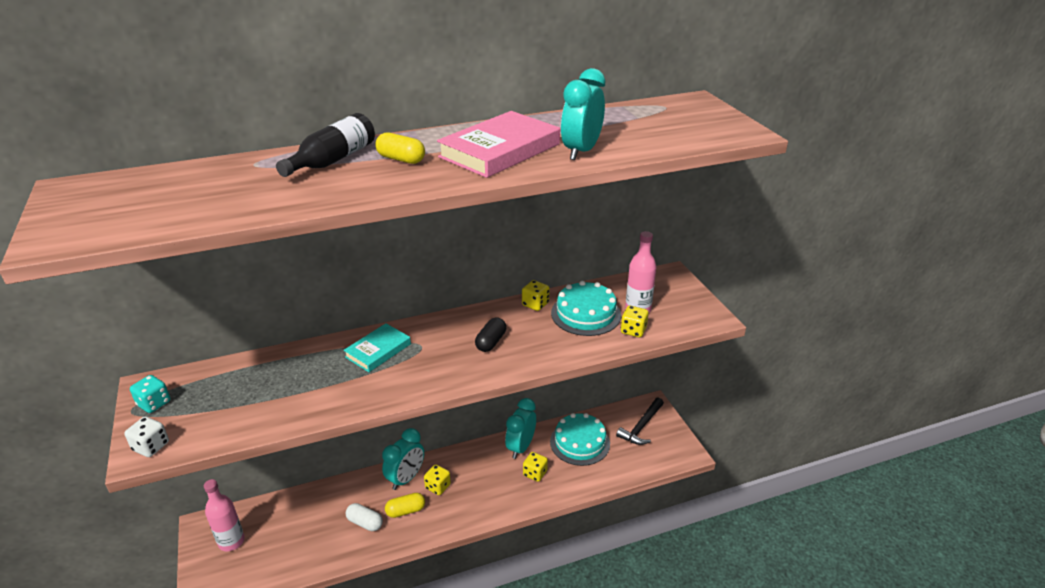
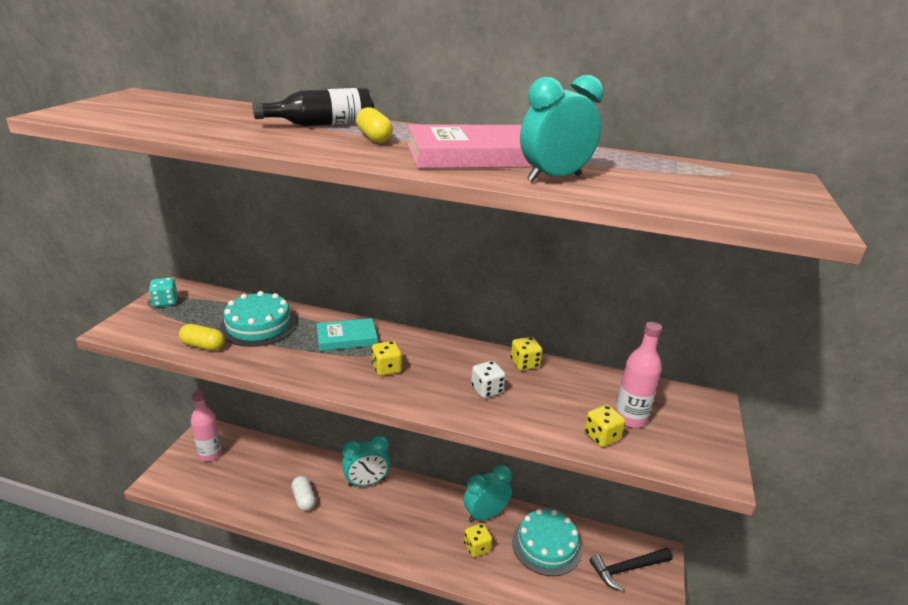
camera: 35 degrees right, 5 degrees down
(151, 446) = (127, 329): white dice -> white dice (487, 390)
(406, 511) = (341, 509): yellow capsule -> yellow capsule (203, 346)
(438, 486) = (384, 505): yellow dice -> yellow dice (386, 369)
(491, 342) = (445, 376): black capsule -> none
(586, 314) = (566, 396): turquoise cake -> turquoise cake (258, 325)

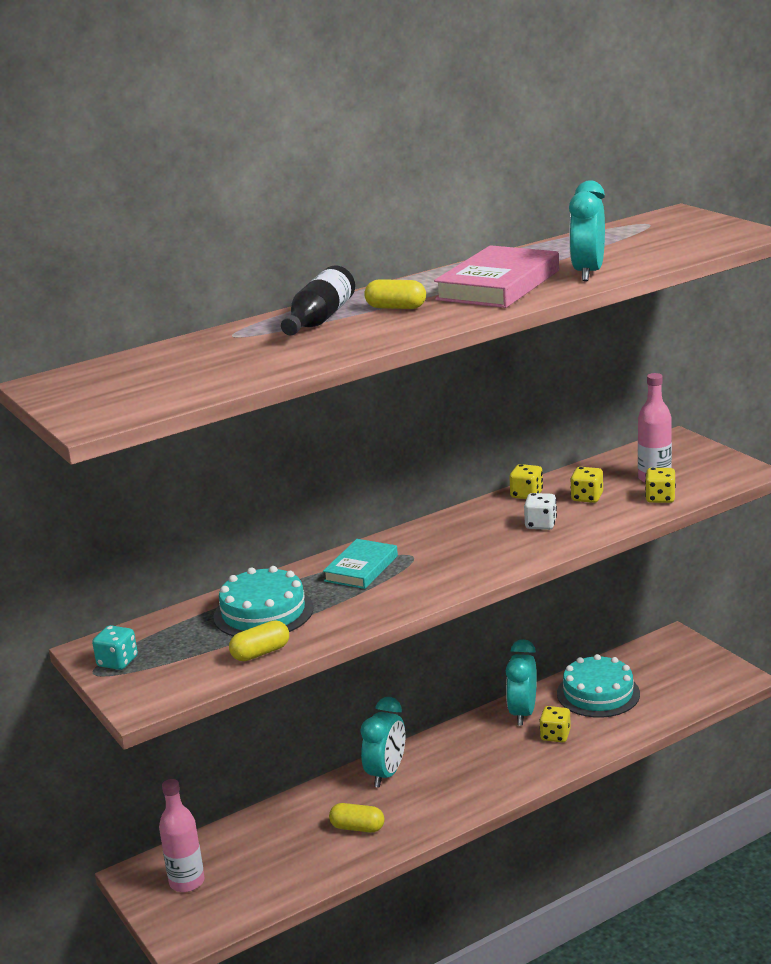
camera: 45 degrees left, 5 degrees down
(304, 499) = (357, 828): white capsule -> yellow capsule
(386, 369) = (444, 562): yellow dice -> yellow dice (587, 497)
(627, 569) = (670, 662): black hammer -> none

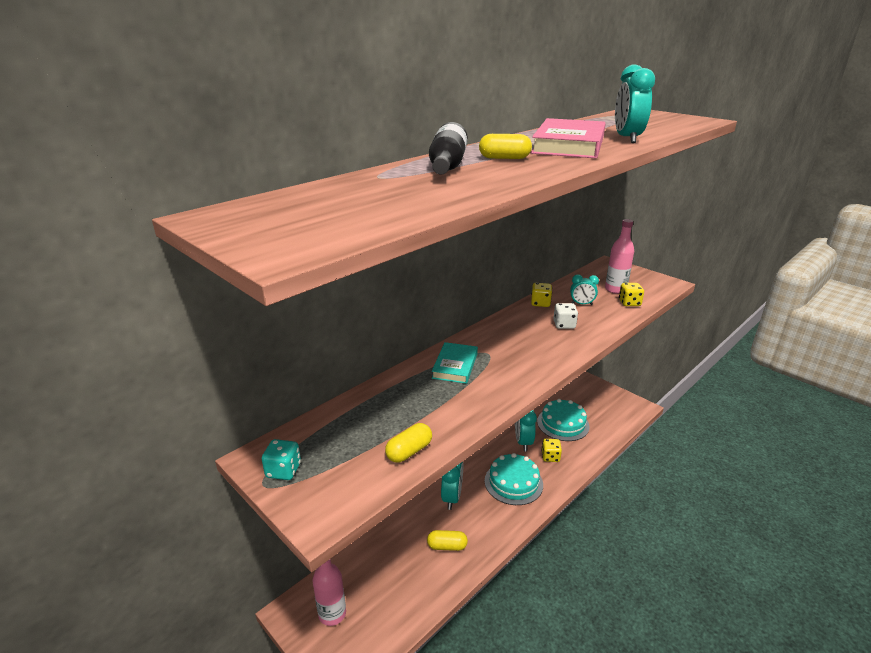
camera: 15 degrees left, 5 degrees up
(263, 612) = (395, 410): turquoise cake -> turquoise cake (513, 482)
(587, 497) = (581, 304): yellow dice -> turquoise clock

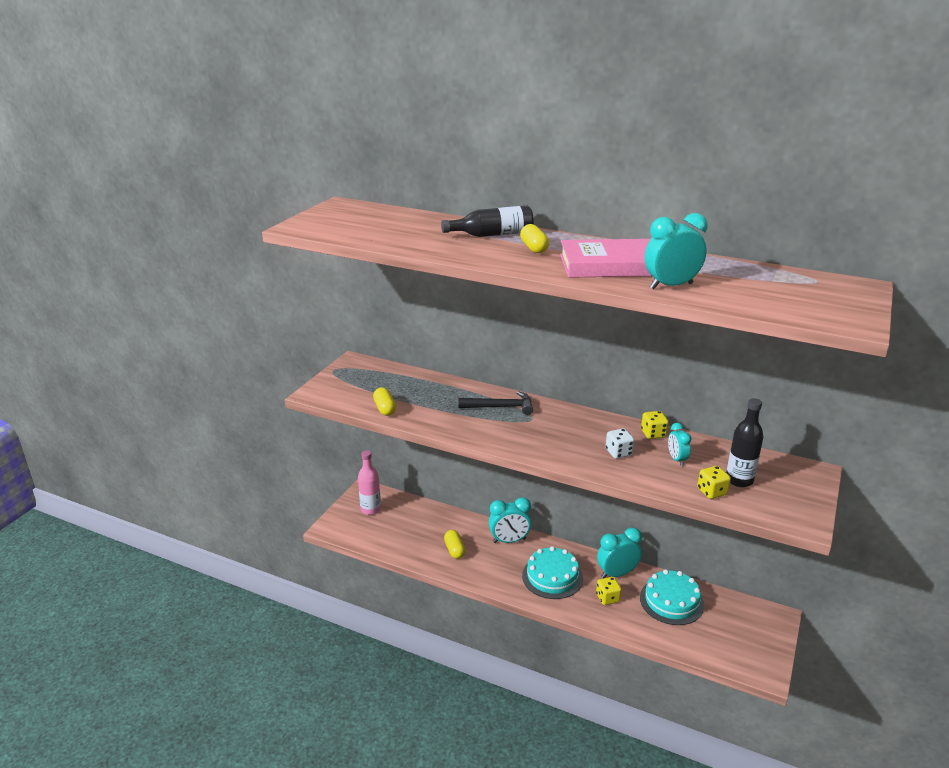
camera: 70 degrees right, 0 degrees up
(283, 470) = (347, 372): turquoise dice -> none
(409, 451) = (385, 409): yellow capsule -> yellow capsule turned 45 degrees clockwise
(455, 366) = (500, 407): turquoise book -> black hammer
(615, 289) = (739, 480): pink bottle -> black bottle

